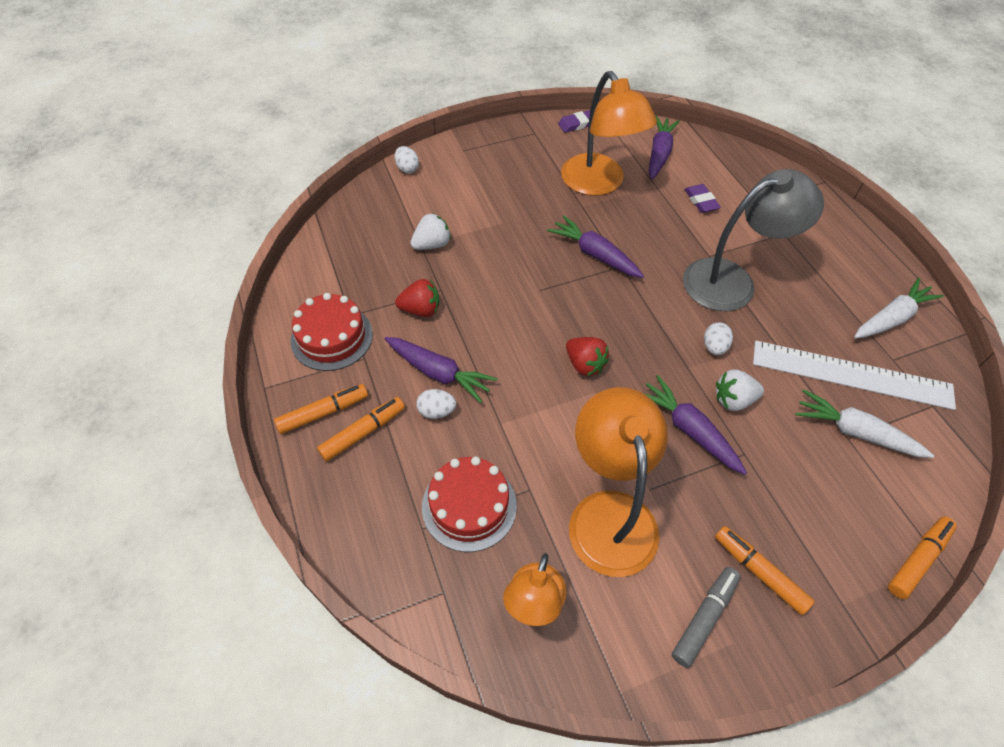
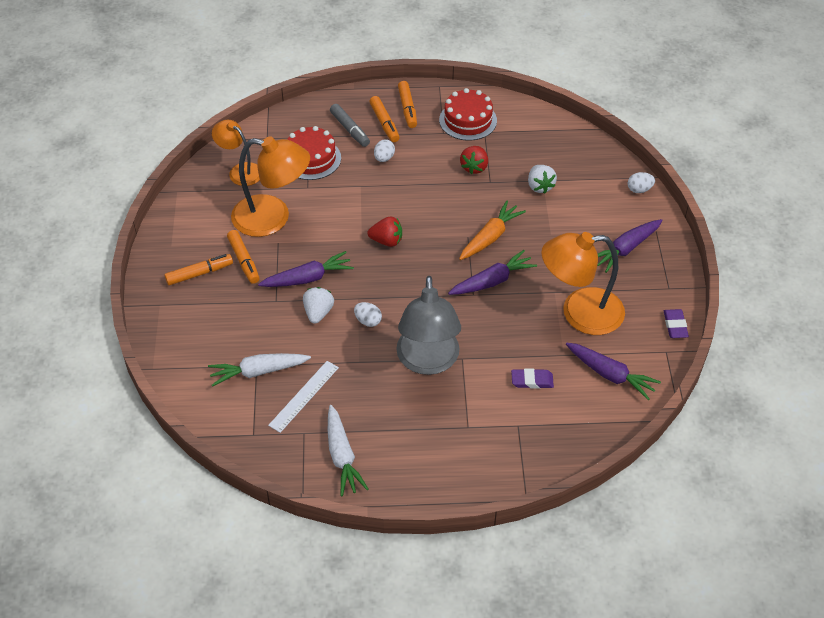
camera: 110 degrees right, 5 degrees down
(439, 373) = (414, 165): purple carrot -> purple carrot (626, 249)
(531, 270) = (490, 237): none -> orange carrot
(584, 364) = (386, 241): red strawberry -> red strawberry turned 150 degrees counterclockwise
(704, 618) = (190, 238): grey marker -> grey marker (350, 129)
(851, 375) = (304, 396): white ruler -> white ruler, size x0.59
(855, 432) = (258, 372): white carrot -> white carrot turned 150 degrees counterclockwise
(918, 559) = (160, 356): orange marker -> orange marker (244, 261)

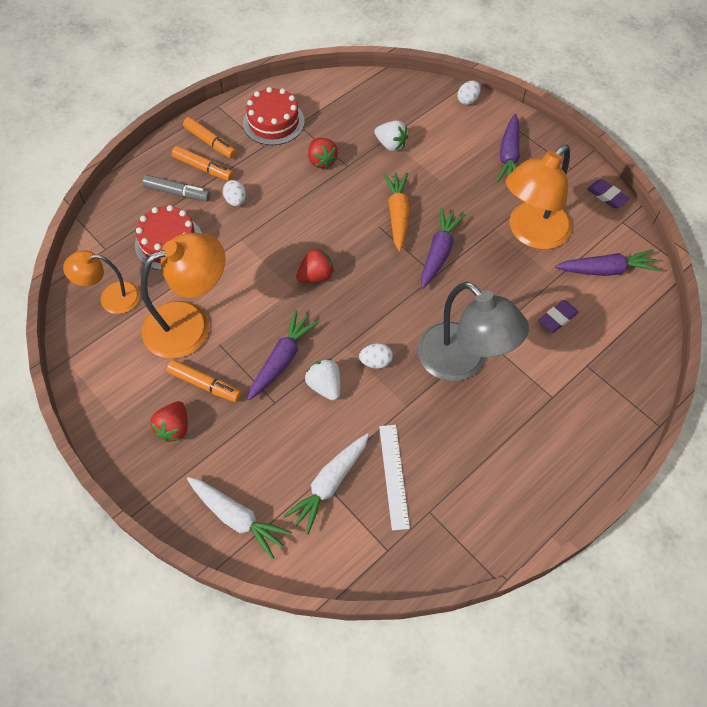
camera: 40 degrees left, 10 degrees up
(199, 273) = (174, 428): orange marker -> red strawberry
(342, 456) = (484, 507): white carrot -> white carrot (237, 518)

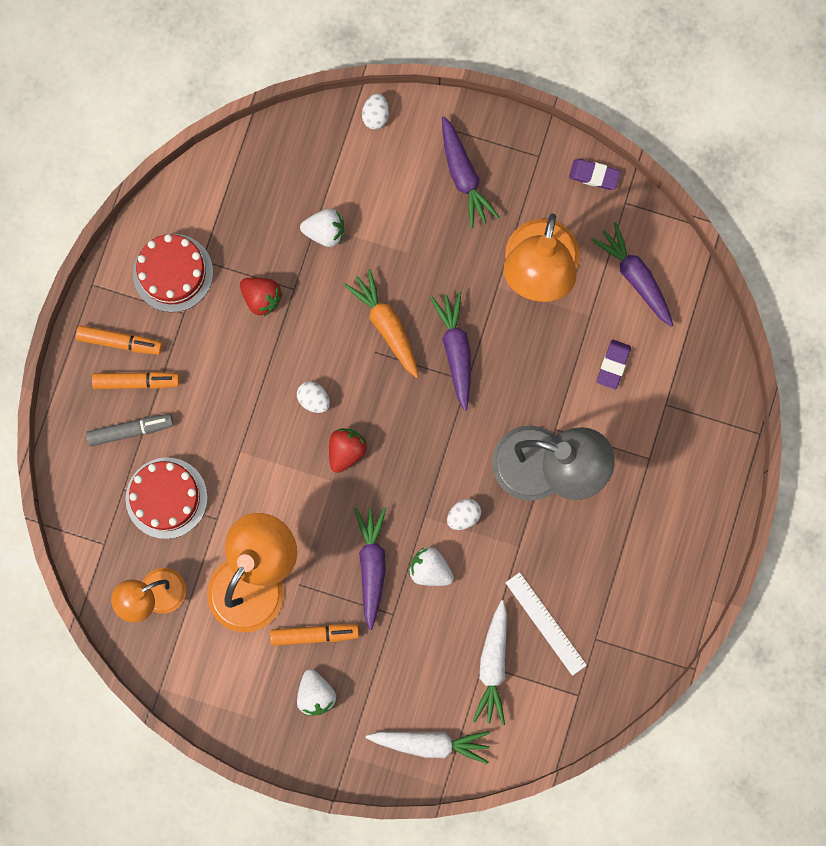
camera: 30 degrees left, 20 degrees up
(174, 428) = (316, 694): red strawberry -> white strawberry
(236, 200) = (201, 405): white egg -> white egg (314, 400)
(606, 270) = (635, 277): purple carrot -> purple carrot turned 90 degrees counterclockwise

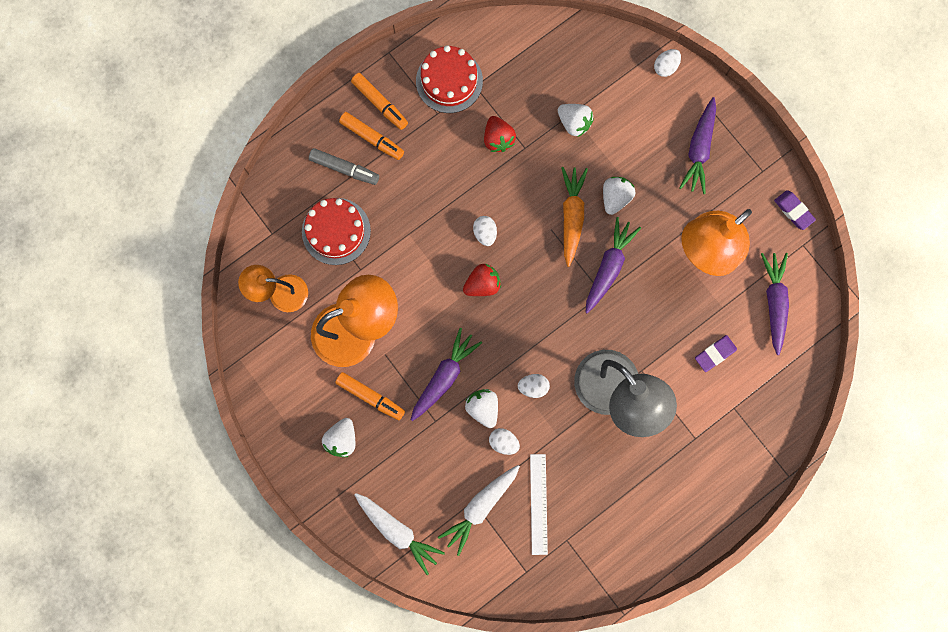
camera: 35 degrees right, 0 degrees up
(415, 278) = (615, 198): none -> white strawberry
(472, 588) = (503, 442): none -> white egg

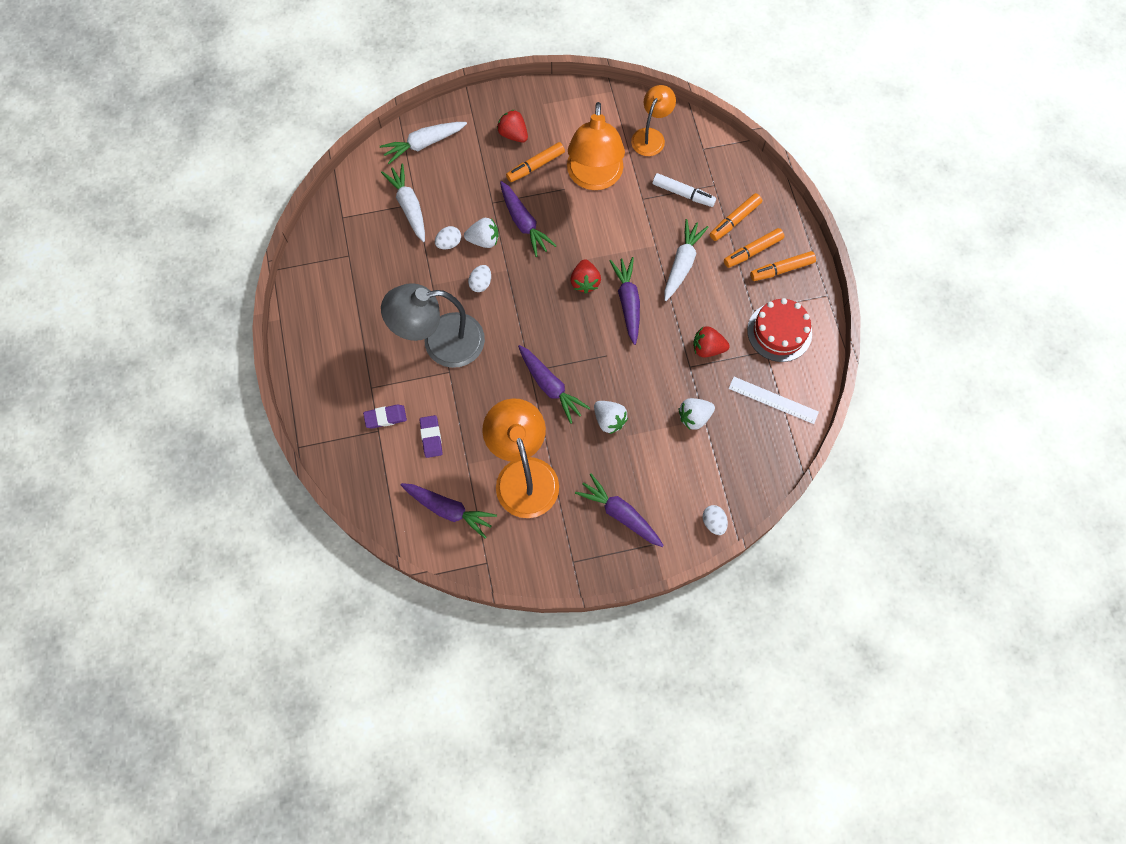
camera: 115 degrees right, 10 degrees down
(336, 231) = (683, 194): red cake -> white marker
(342, 439) = (513, 134): white strawberry -> red strawberry
(344, 169) = (734, 220): grey marker -> orange marker
(417, 199) = (682, 263): none -> white carrot
(485, 233) = (628, 302): white egg -> purple carrot
(538, 504) = (387, 247): white ruler -> white ruler (773, 400)
(571, 216) = (609, 377): orange carrot -> none
(793, 211) = (522, 570): purple eraser -> purple eraser (385, 417)

